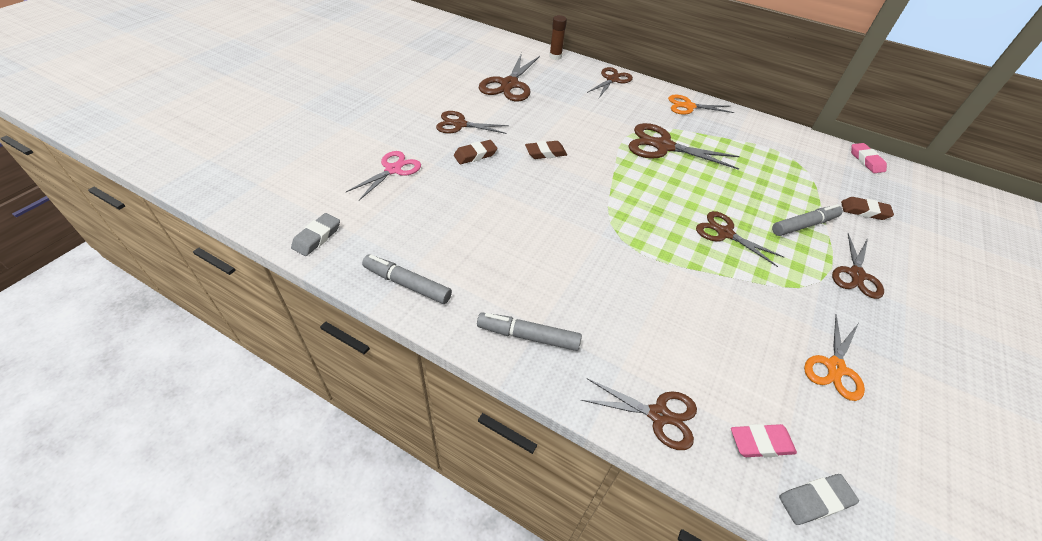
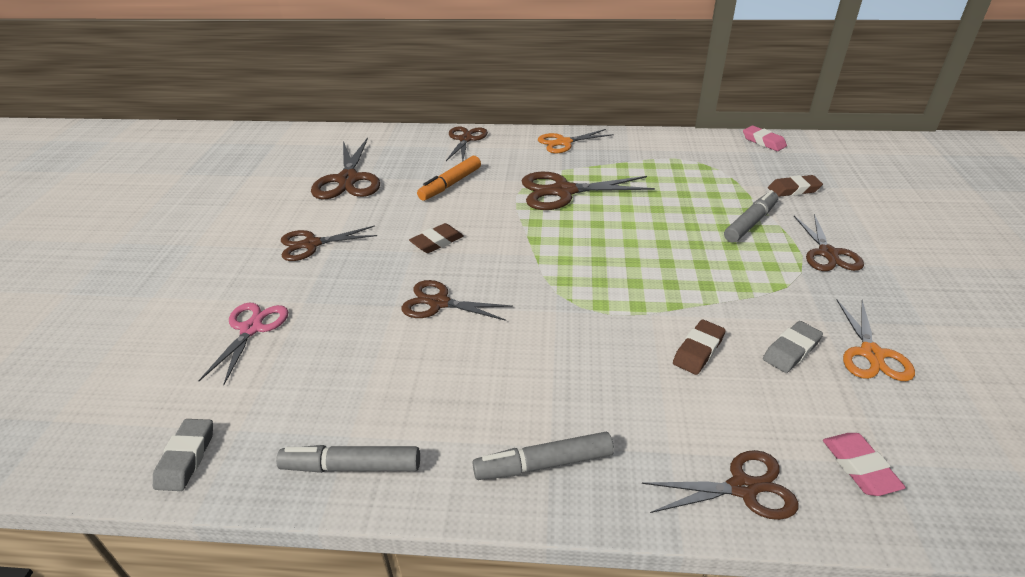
camera: 20 degrees left, 10 degrees down
(475, 155) = (352, 273): brown eraser -> brown eraser (698, 351)
(555, 56) = (386, 133): brown glue stick -> none
(580, 112) = (450, 184): none -> orange marker
(724, 233) = (682, 259): brown scissors -> brown scissors (439, 303)
(760, 443) = (859, 467): pink eraser -> pink eraser turned 75 degrees counterclockwise
(815, 501) = (947, 503): grey eraser -> grey eraser (791, 350)

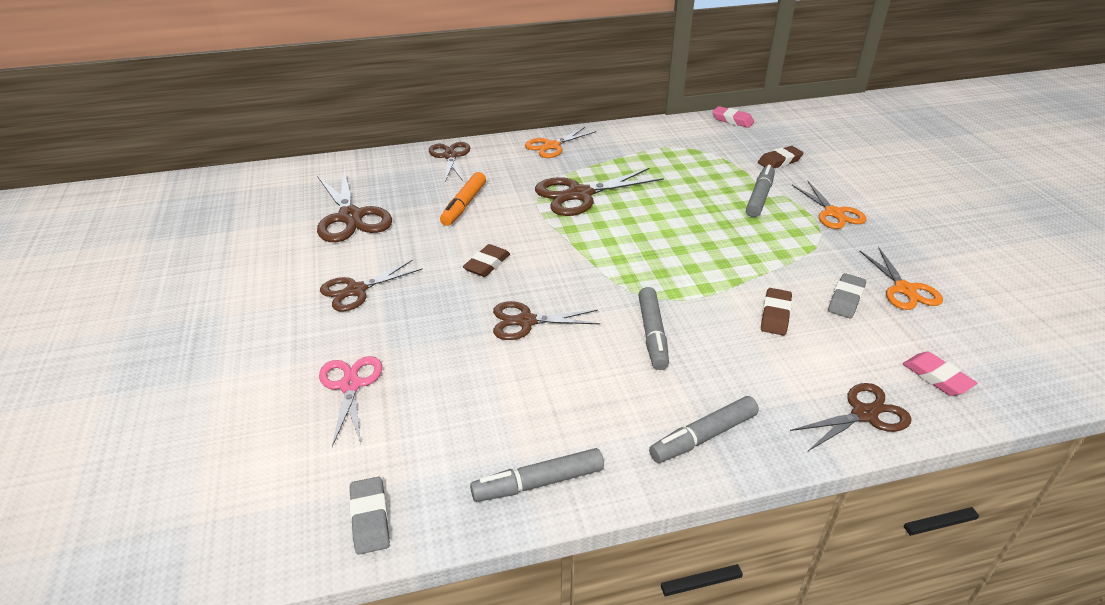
camera: 20 degrees left, 0 degrees up
(553, 342) = (652, 334): none -> grey marker
(828, 253) = (834, 213): brown scissors -> orange scissors

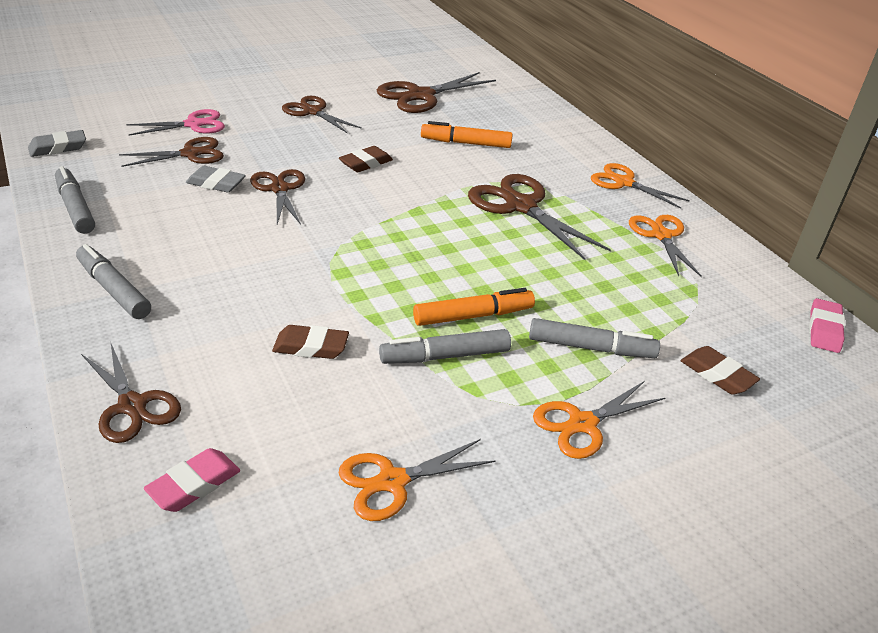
camera: 75 degrees right, 0 degrees up
(450, 156) = (558, 127): brown scissors -> brown scissors (190, 154)
(487, 264) = (366, 163): brown eraser -> brown eraser turned 60 degrees counterclockwise
(628, 147) = (661, 235): none -> orange scissors
(652, 334) = (266, 259): grey marker -> grey marker (445, 356)
(729, 237) = (473, 316): none -> orange marker
(846, 299) = (355, 413): grey eraser -> grey eraser (216, 184)

